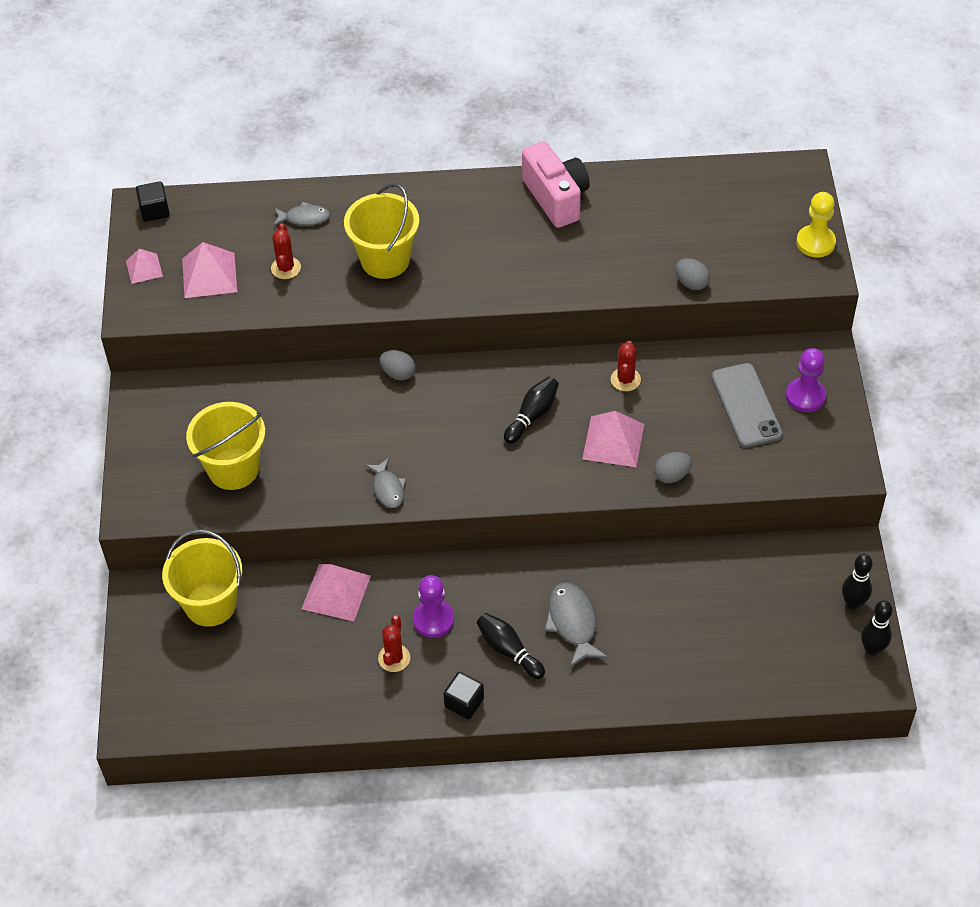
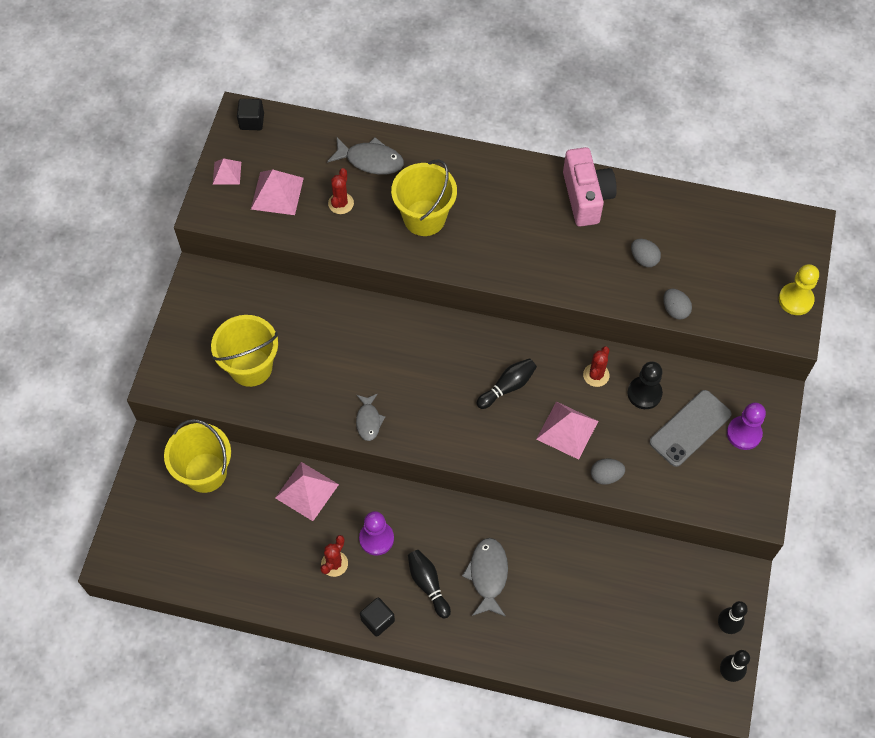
camera: 15 degrees right, 10 degrees up
(304, 218) = (370, 160): grey fish -> grey fish, size x1.54
(398, 373) = (410, 317): grey egg -> grey egg (644, 259)
(684, 384) = (644, 393): none -> black pawn
(746, 405) = (690, 428): grey phone -> grey phone turned 45 degrees clockwise

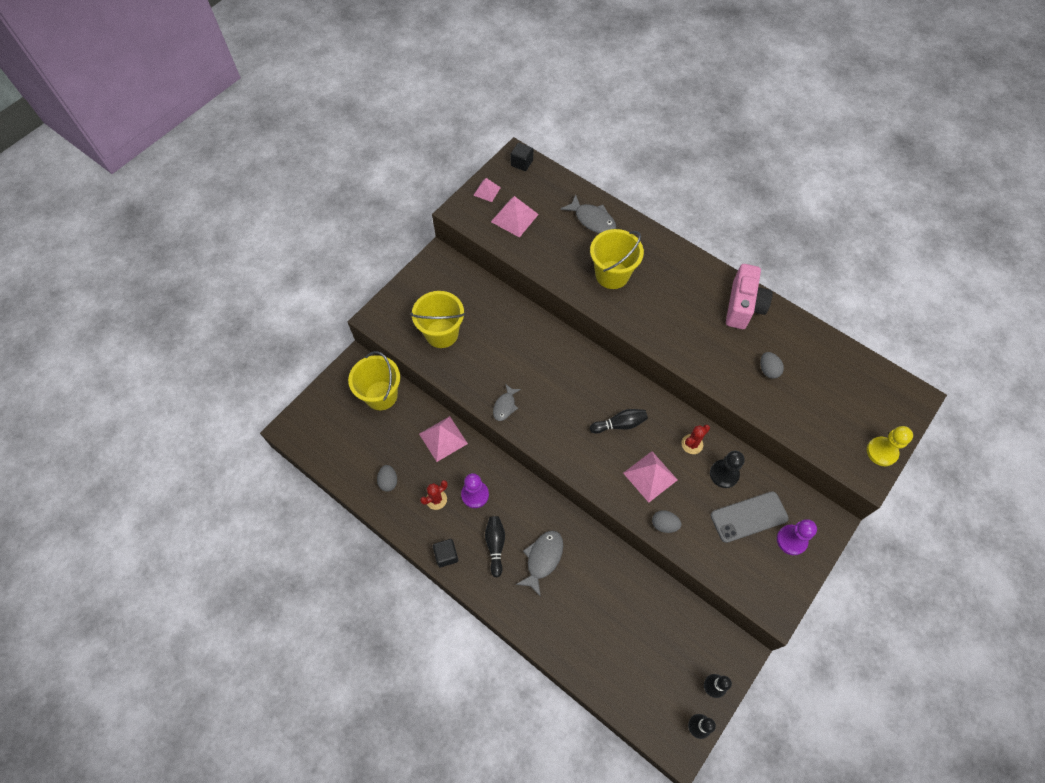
camera: 25 degrees right, 0 degrees up
(341, 203) = (556, 241): red cactus -> none
(675, 310) = (776, 419): grey egg -> grey egg (388, 481)

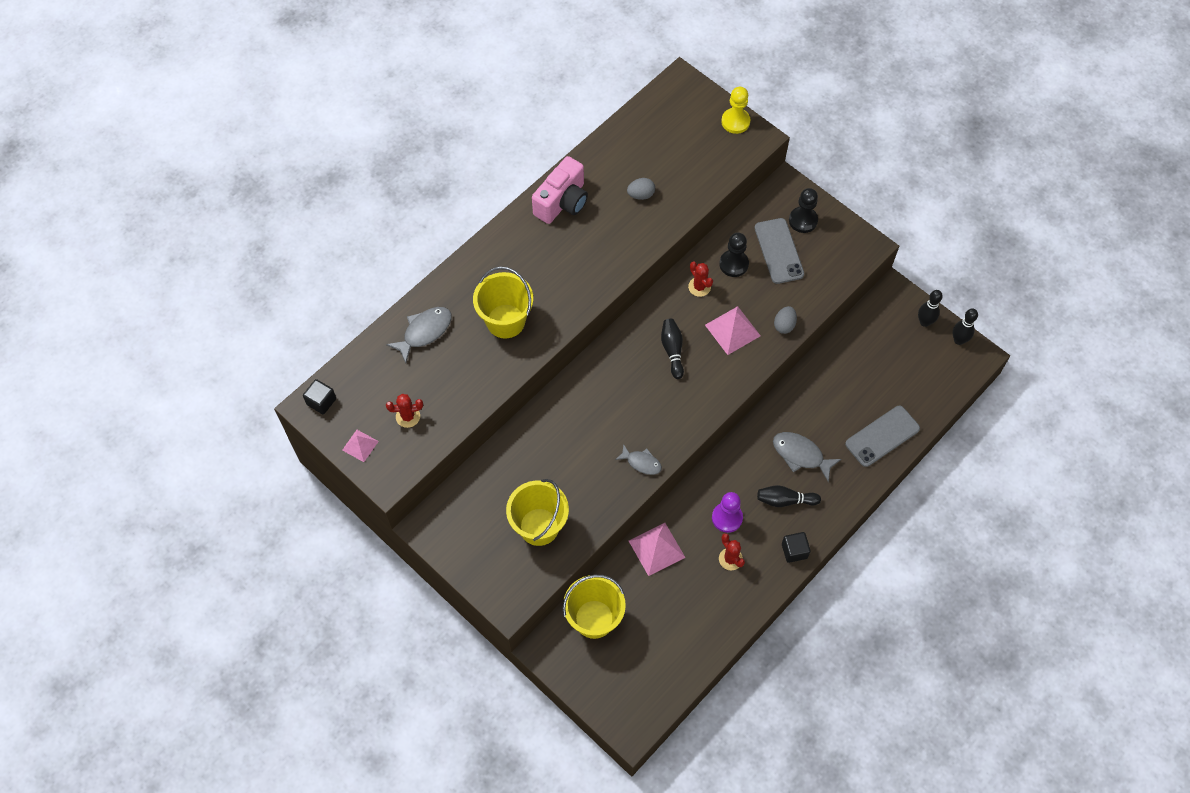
camera: 85 degrees left, 0 degrees up
(388, 481) = (706, 611): grey egg -> none
(514, 218) = (408, 416): pink pyramid -> red cactus
(571, 639) = (882, 436): none -> grey phone
(743, 306) = (562, 202): pink camera -> pink camera turned 105 degrees clockwise
(791, 540) = (803, 220): purple pawn -> black pawn

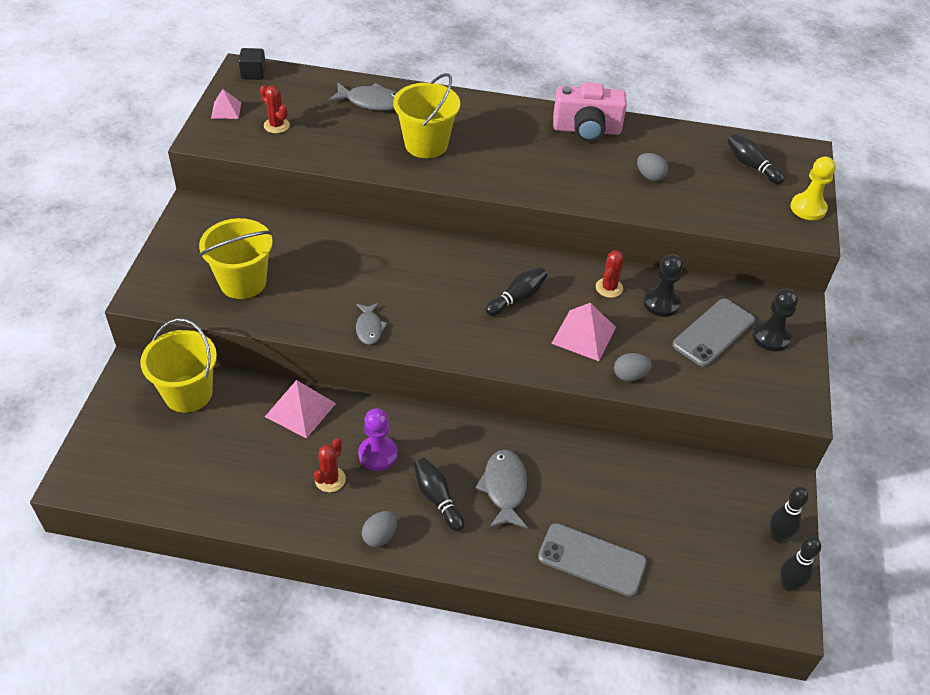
camera: 55 degrees right, 15 degrees down
(672, 124) = (751, 166): none -> black bowling pin
(794, 551) = (380, 536): black cube -> grey egg

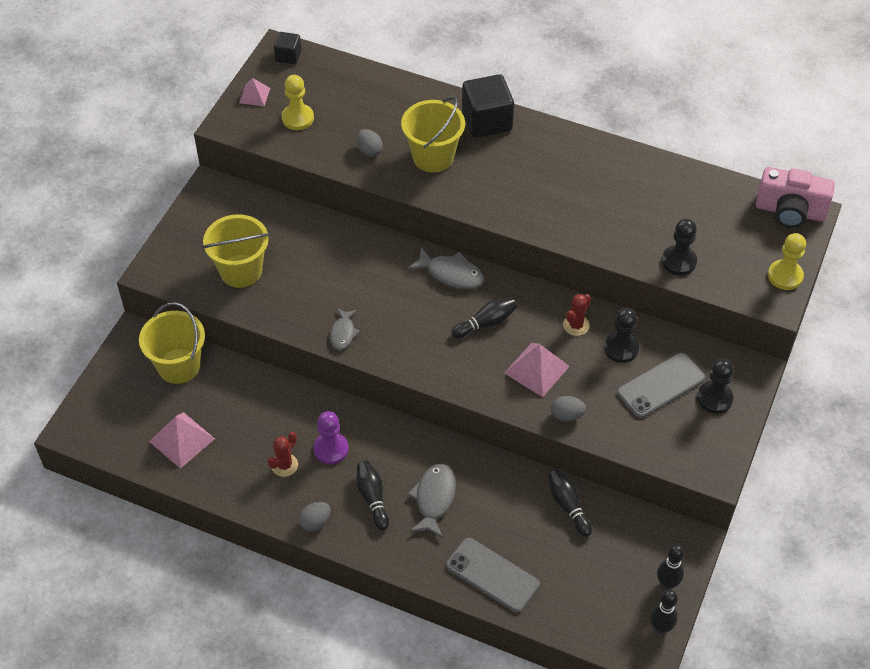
camera: 15 degrees right, 5 degrees up
(276, 125) = (297, 118): red cactus -> yellow pawn
(300, 409) = (272, 396): pink pyramid -> pink pyramid (182, 440)
(371, 102) = (392, 102): grey fish -> grey fish (451, 274)
(470, 108) = (487, 121): none -> black cube
(586, 130) = (594, 160): pink camera -> pink camera (790, 211)
(650, 176) = (640, 220): grey egg -> grey egg (369, 151)
(702, 208) = (679, 261): none -> black pawn
(751, 166) = (746, 222): black bowling pin -> black bowling pin (568, 506)

